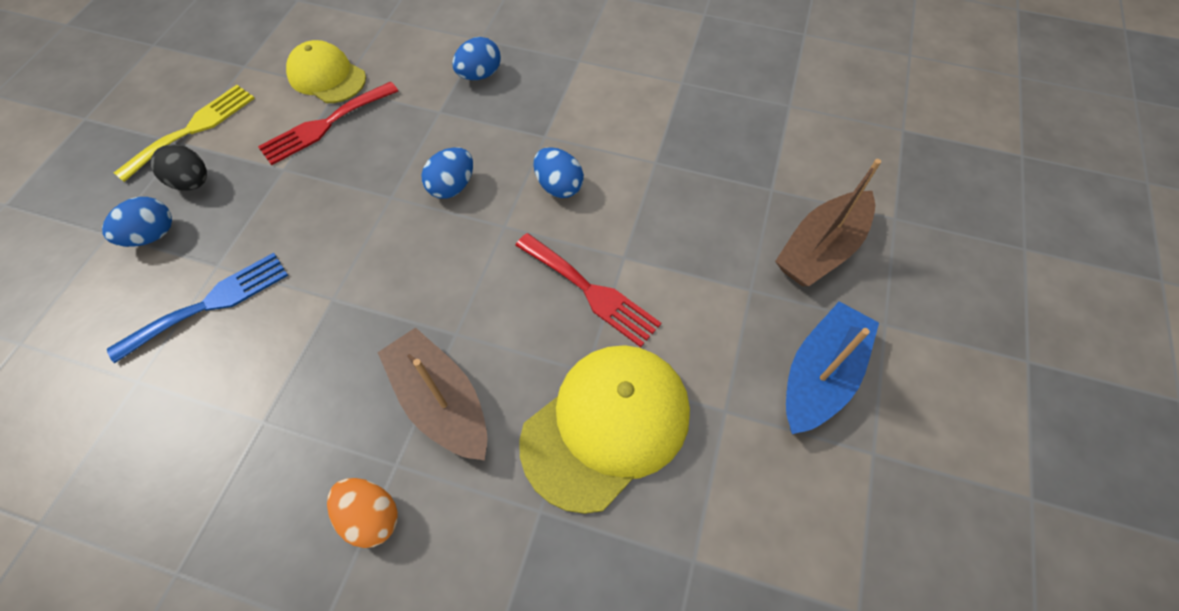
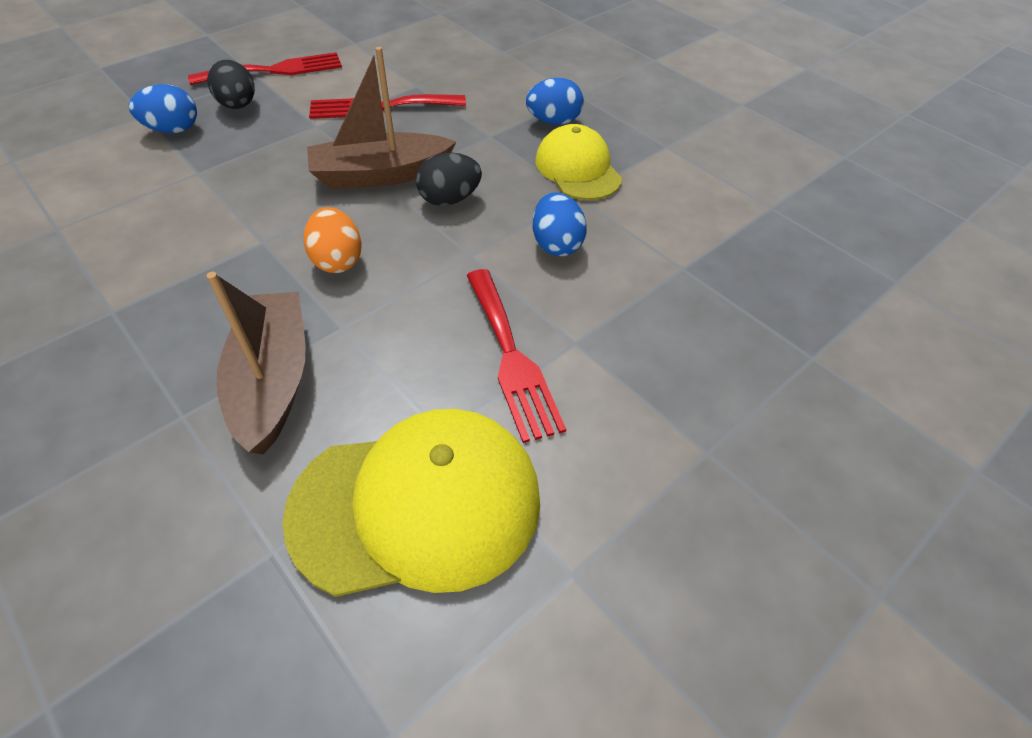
camera: 30 degrees right, 10 degrees down
(193, 129) = (275, 70): yellow fork -> red fork
(210, 304) = (164, 198): blue fork -> none
(327, 76) = (414, 73): yellow cap -> yellow cap (577, 169)
(371, 516) = (115, 450): orange egg -> orange egg (337, 260)
(452, 186) = (449, 199): blue egg -> black egg
(820, 249) = (838, 454): brown boat -> brown boat (380, 175)
(820, 375) = (735, 607): blue boat -> none

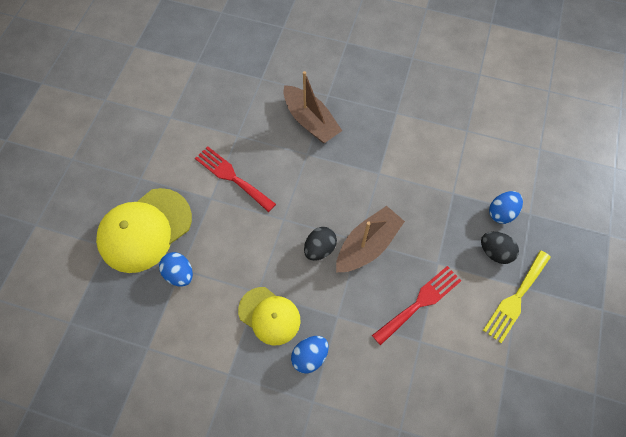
camera: 150 degrees right, 15 degrees up
(275, 70) = (516, 298): red fork -> yellow fork
(337, 260) = (337, 182): orange egg -> none
(417, 505) = (229, 110): yellow cap -> yellow cap (145, 230)
(556, 244) = (248, 249): blue egg -> blue egg (179, 273)

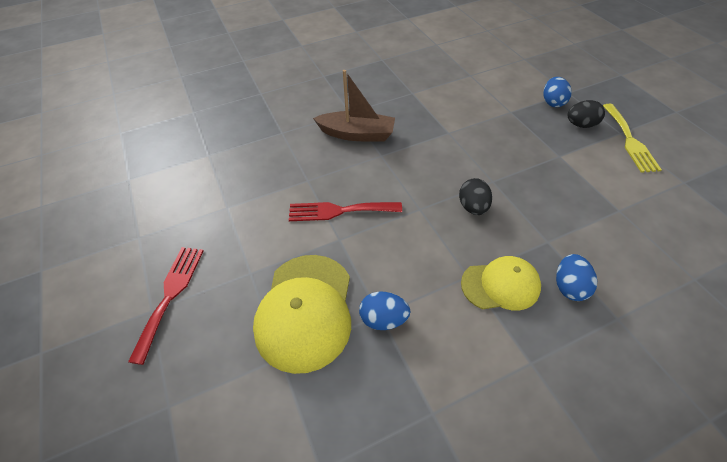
camera: 40 degrees left, 15 degrees down
(367, 245) = (502, 179): brown boat -> none
(420, 302) = (584, 187): red fork -> red fork (170, 295)

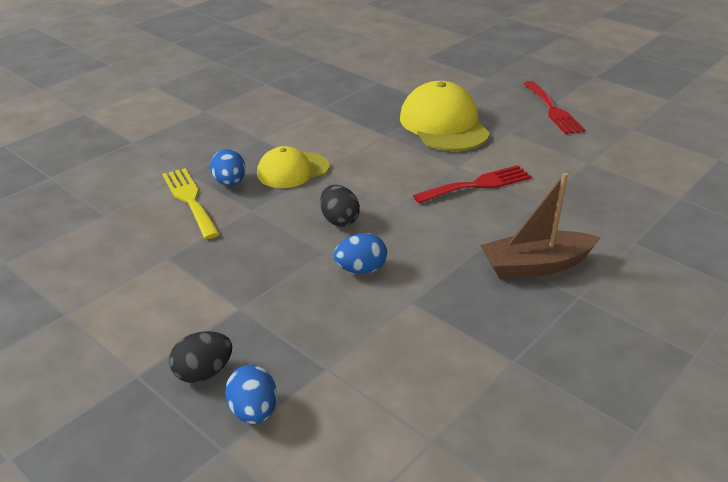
camera: 155 degrees right, 15 degrees down
(383, 319) = (381, 133): blue egg -> blue egg (361, 269)
(629, 140) = (125, 363): yellow fork -> yellow fork (190, 200)

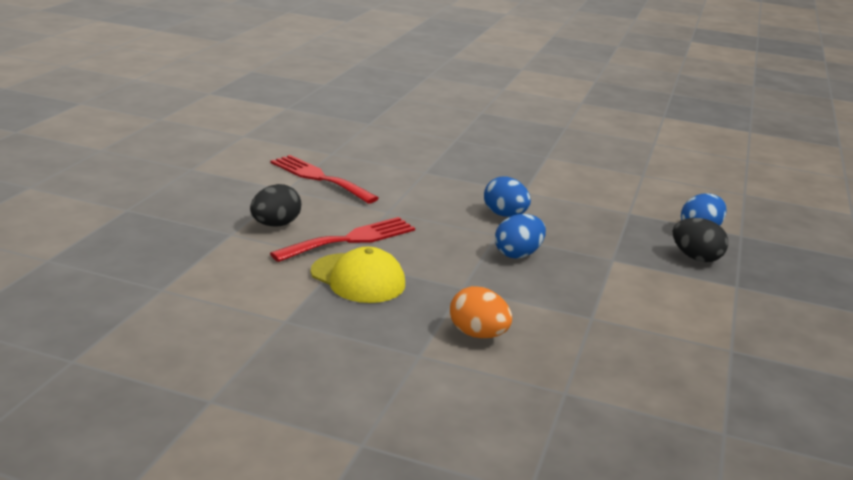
camera: 115 degrees left, 10 degrees down
(190, 200) = (478, 334): yellow fork -> orange egg
(230, 182) = (417, 315): blue egg -> blue egg (518, 254)
(339, 220) = (438, 235): black egg -> black egg (276, 225)
(444, 125) = (186, 202): yellow cap -> none
(535, 265) = (431, 152): brown boat -> none
(553, 110) = (124, 150): red fork -> red fork (351, 239)

